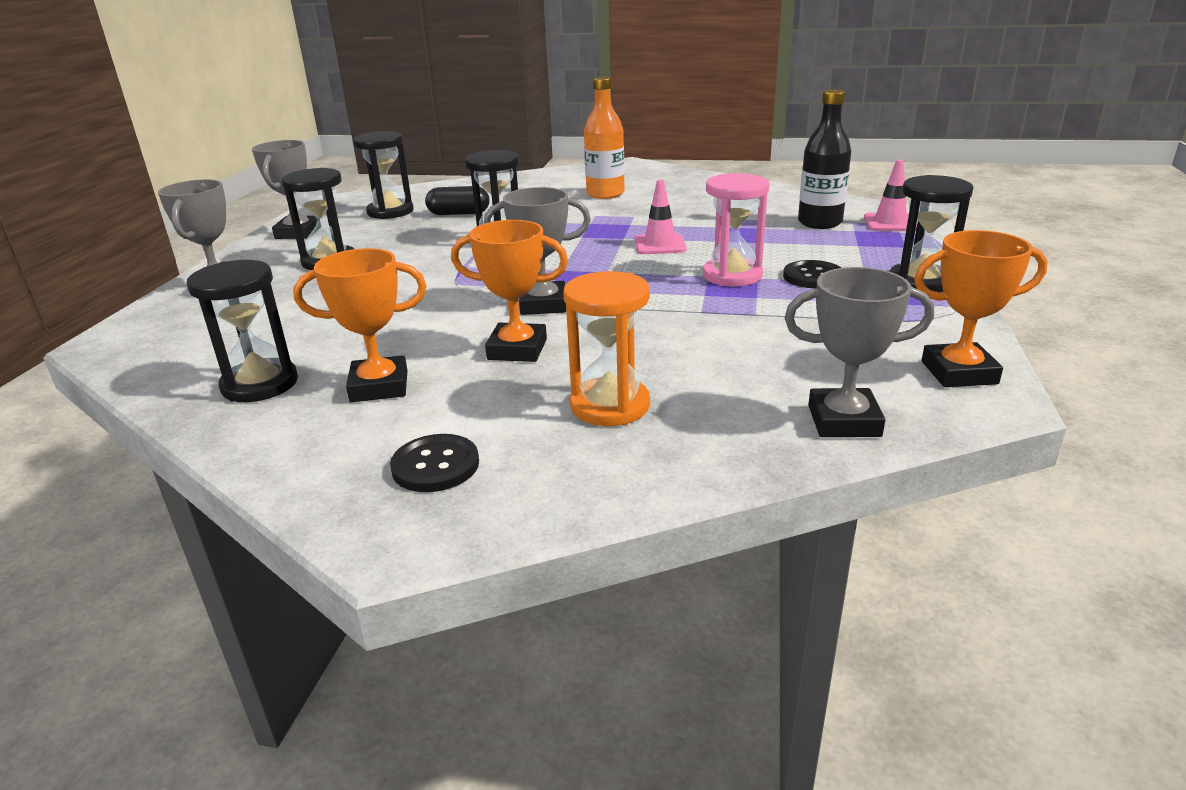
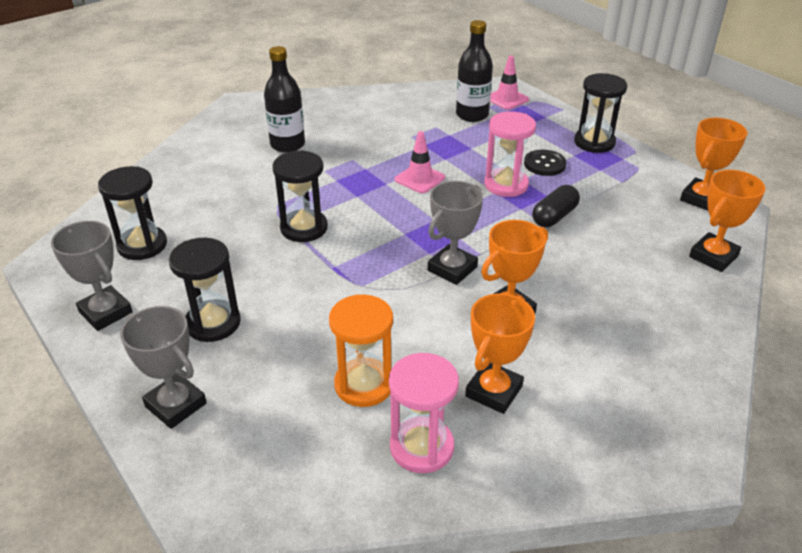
camera: 50 degrees left, 10 degrees up
(260, 384) = (421, 447): black hourglass -> pink hourglass
(435, 465) = (626, 411): black button -> none
(459, 213) = (212, 218): black capsule -> black capsule (554, 216)
(605, 194) = (287, 145): orange bottle -> black bottle
(610, 405) = (622, 315): orange hourglass -> orange hourglass (364, 384)
(844, 421) = (713, 256): grey trophy -> orange trophy

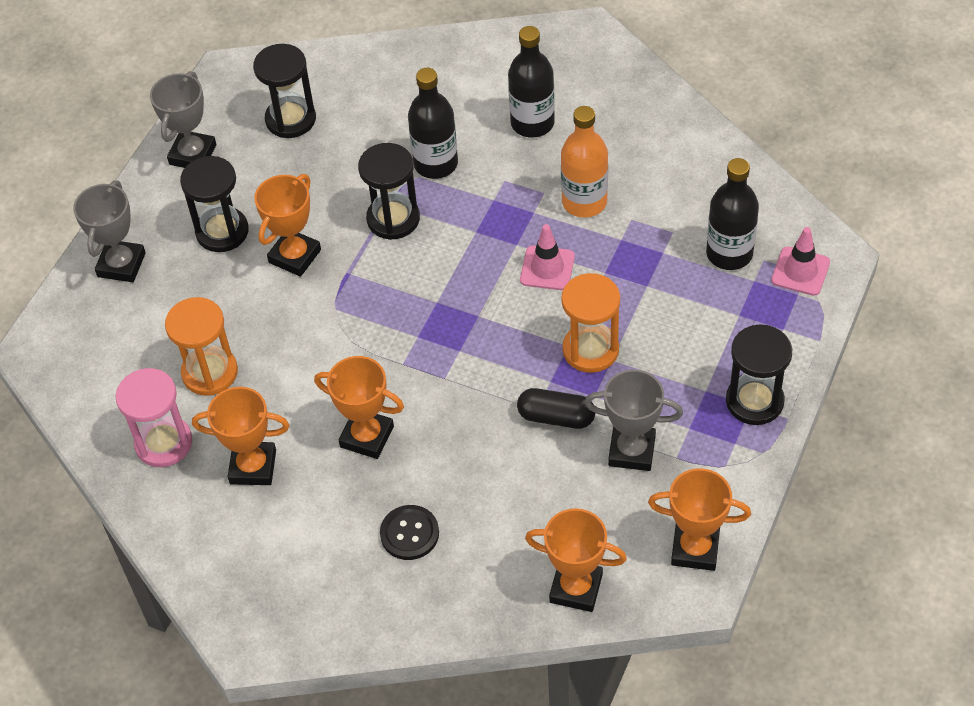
camera: 65 degrees right, 15 degrees up
(274, 193) = (436, 164): none -> black bottle
(286, 289) = (295, 256): none -> orange trophy
(378, 148) = (584, 202): none -> orange bottle
(452, 269) = (405, 366): grey trophy -> grey trophy (632, 451)
(506, 185) = (590, 350): pink hourglass -> orange hourglass
(544, 164) = (663, 369): black button -> black button (409, 533)

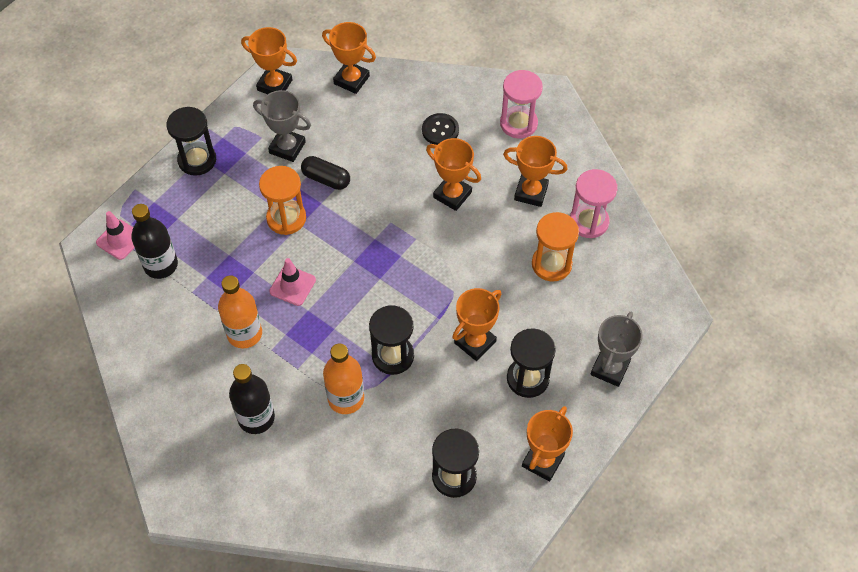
camera: 170 degrees left, 5 degrees up
(192, 154) = (542, 461): grey trophy -> orange trophy
(289, 574) = (518, 123): none -> pink hourglass
(436, 164) = (346, 398): black bottle -> orange bottle

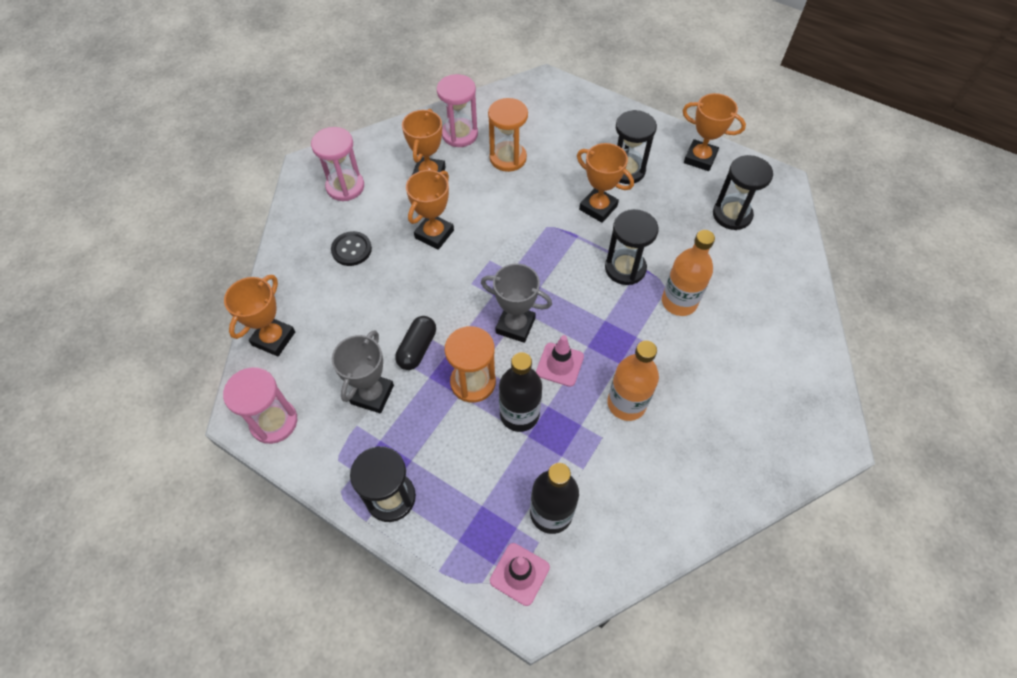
camera: 95 degrees left, 0 degrees up
(256, 418) = (720, 378): black bottle -> black bottle (519, 414)
(274, 85) = (274, 422): orange trophy -> pink hourglass
(610, 368) = (605, 120): grey trophy -> grey trophy (515, 325)

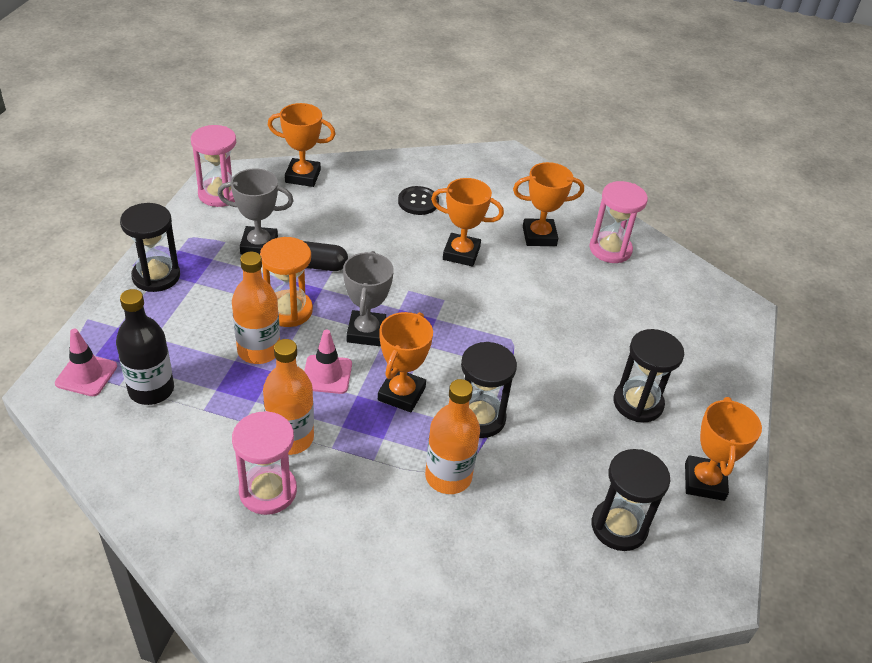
camera: 70 degrees right, 15 degrees down
(345, 187) = (493, 183): pink hourglass -> pink hourglass (268, 491)
(508, 158) = (597, 293): orange hourglass -> none
(519, 414) = (259, 350): black bottle -> orange bottle
(598, 208) = (562, 382): orange trophy -> orange trophy (401, 394)

